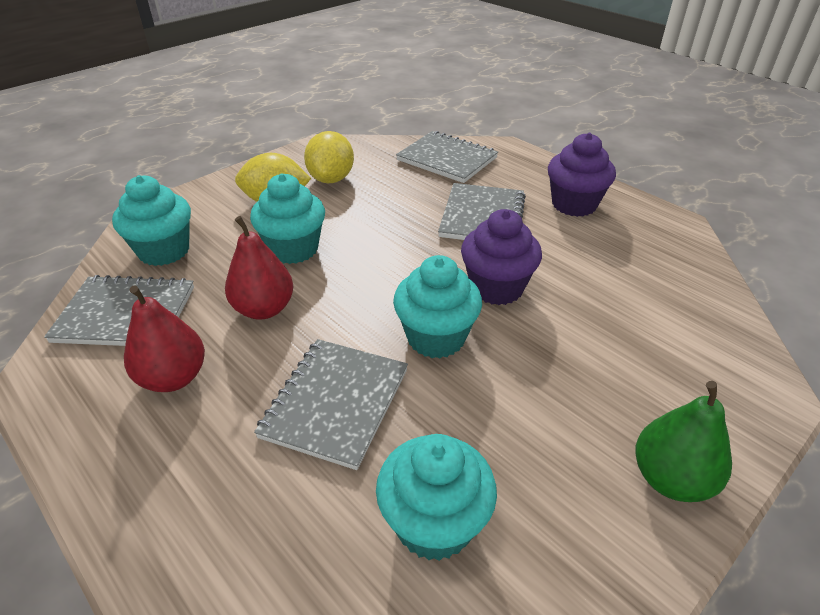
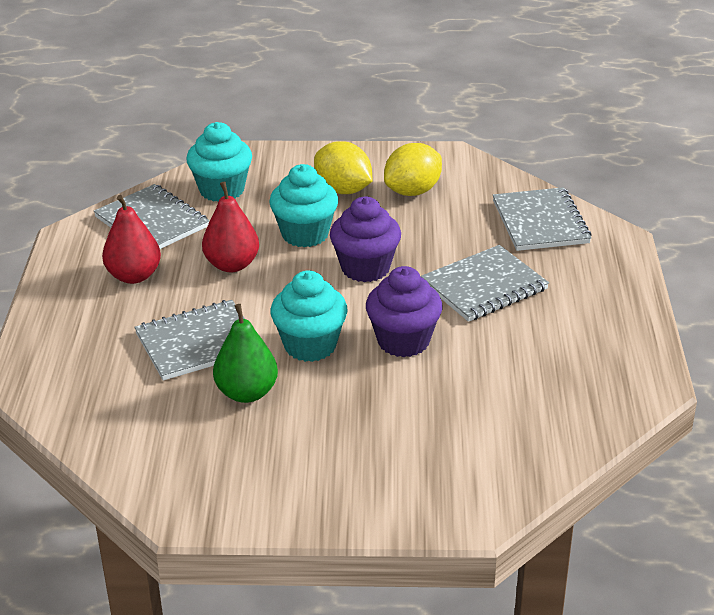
camera: 45 degrees right, 5 degrees down
(434, 523) = (166, 428): turquoise cupcake -> none
(574, 204) = (583, 320): purple cupcake -> purple cupcake (365, 268)
(670, 479) = (321, 501): green pear -> green pear (247, 393)

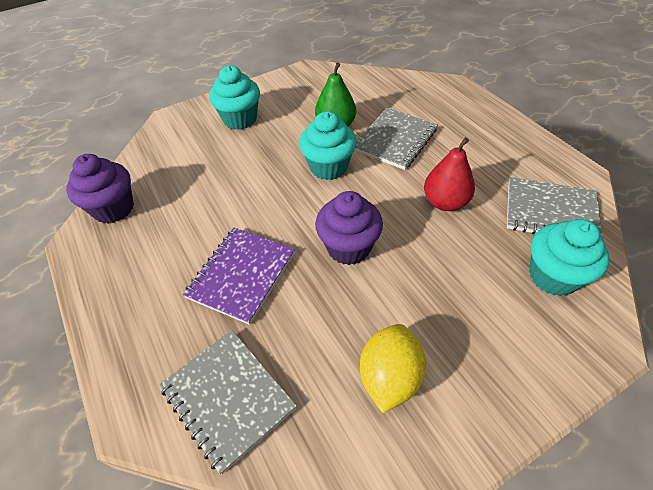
camera: 150 degrees right, 15 degrees up
(134, 276) = (493, 163): red pear -> none
(305, 234) = (428, 260): turquoise cupcake -> turquoise cupcake (240, 119)
(343, 190) = (456, 339): yellow lemon -> none
(403, 341) = (271, 197): purple cupcake -> purple cupcake (113, 209)
(484, 286) = (241, 275): grey notebook -> purple notebook

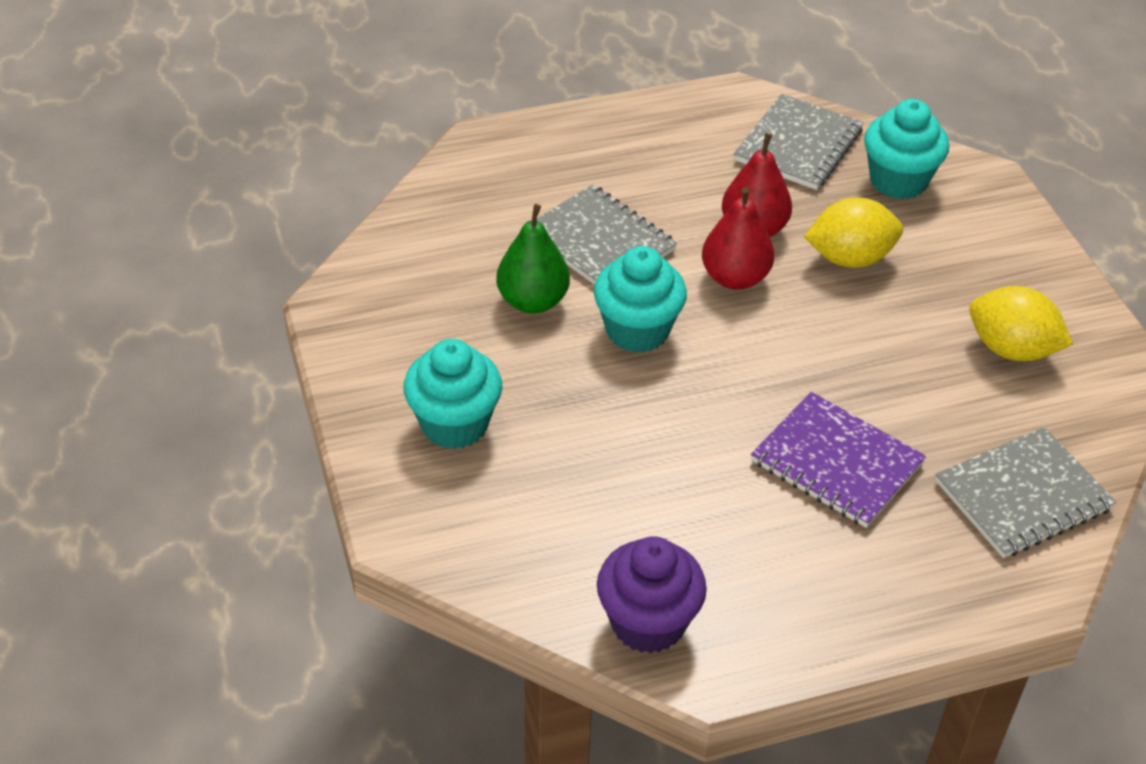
camera: 80 degrees left, 5 degrees down
(348, 247) = (812, 343): purple cupcake -> none
(393, 201) = (735, 278): none -> red pear
(444, 257) = (849, 258): none -> yellow lemon

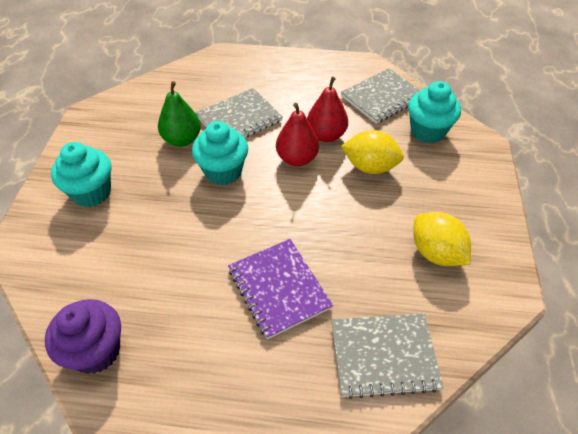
camera: 25 degrees right, 5 degrees up
(599, 242) = (239, 119): grey notebook -> grey notebook turned 75 degrees clockwise

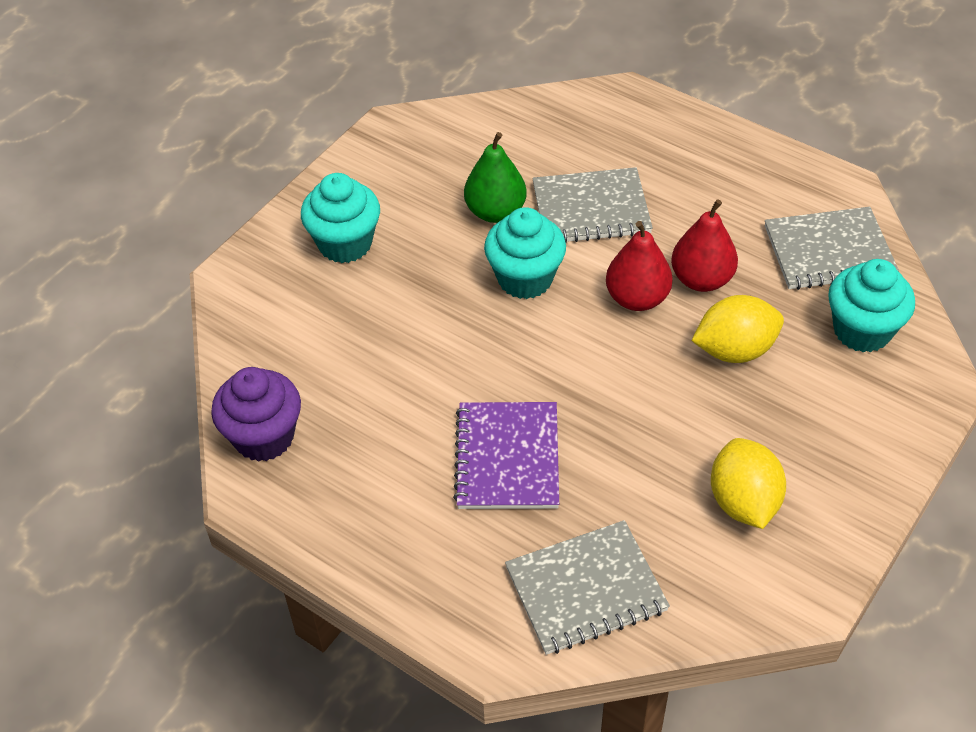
camera: 30 degrees right, 0 degrees up
(370, 167) = (734, 350): yellow lemon -> yellow lemon turned 60 degrees counterclockwise
(383, 356) = (586, 589): grey notebook -> grey notebook turned 45 degrees counterclockwise

